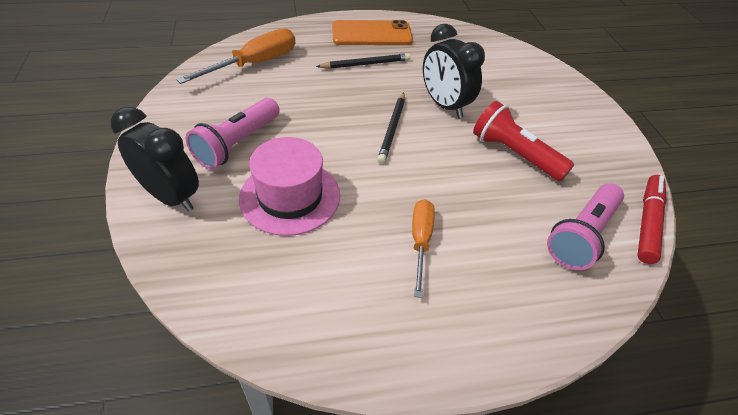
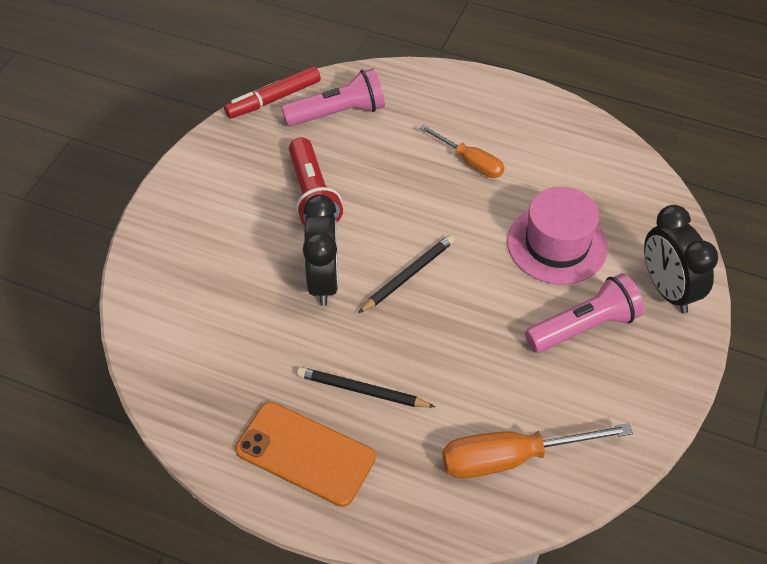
camera: 145 degrees left, 5 degrees up
(420, 241) = (470, 162): orange screwdriver -> orange screwdriver turned 90 degrees counterclockwise

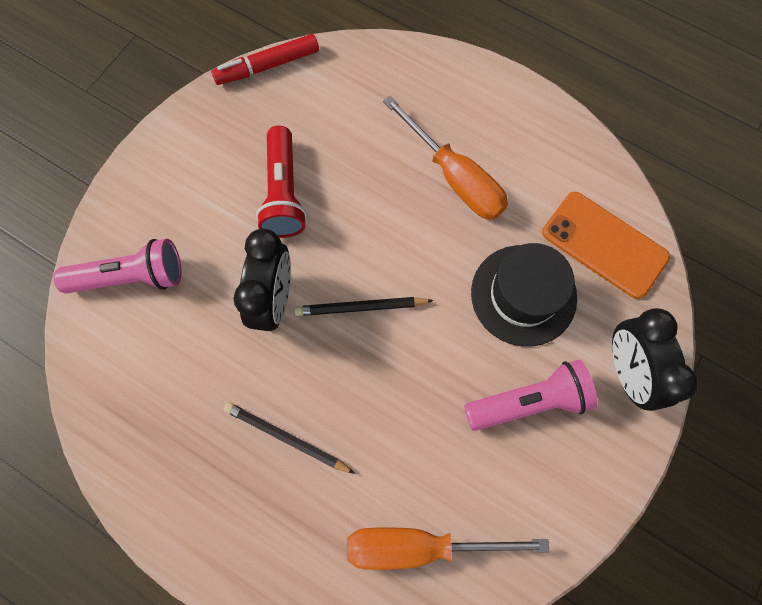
camera: 10 degrees right, 20 degrees up
(305, 454) = (215, 501): orange phone -> orange phone (604, 245)
(338, 113) = (330, 94): pink flashlight -> pink flashlight (131, 277)
(408, 275) = (361, 307): black pencil -> black pencil turned 150 degrees counterclockwise
(470, 162) = (455, 177): orange screwdriver -> orange screwdriver, size x1.57
(557, 244) = (523, 295): pink hat -> black hat

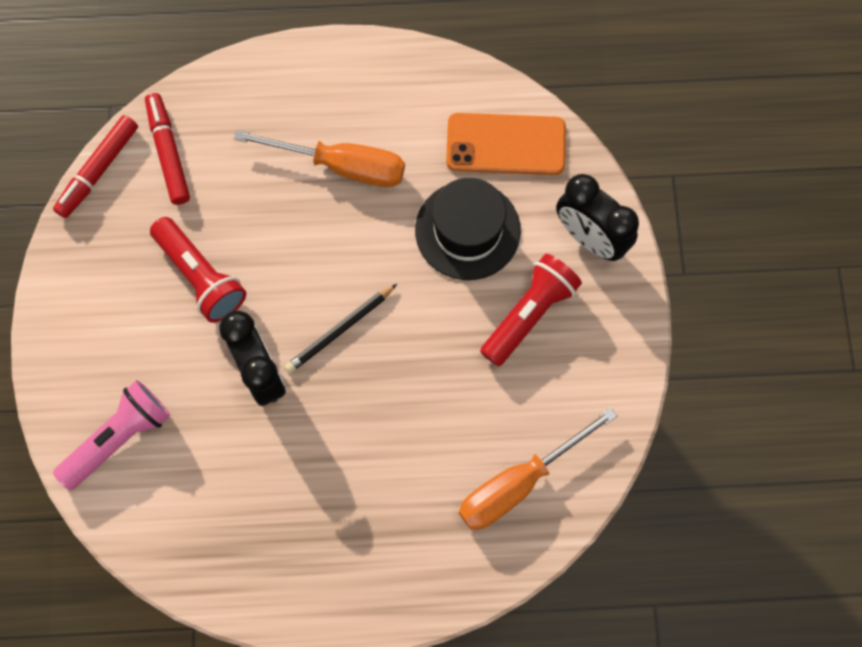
camera: 35 degrees left, 0 degrees up
(286, 438) = (354, 476): black pencil -> none
(328, 85) = (169, 152): none -> red marker
(529, 401) = (529, 314): pink flashlight -> red flashlight

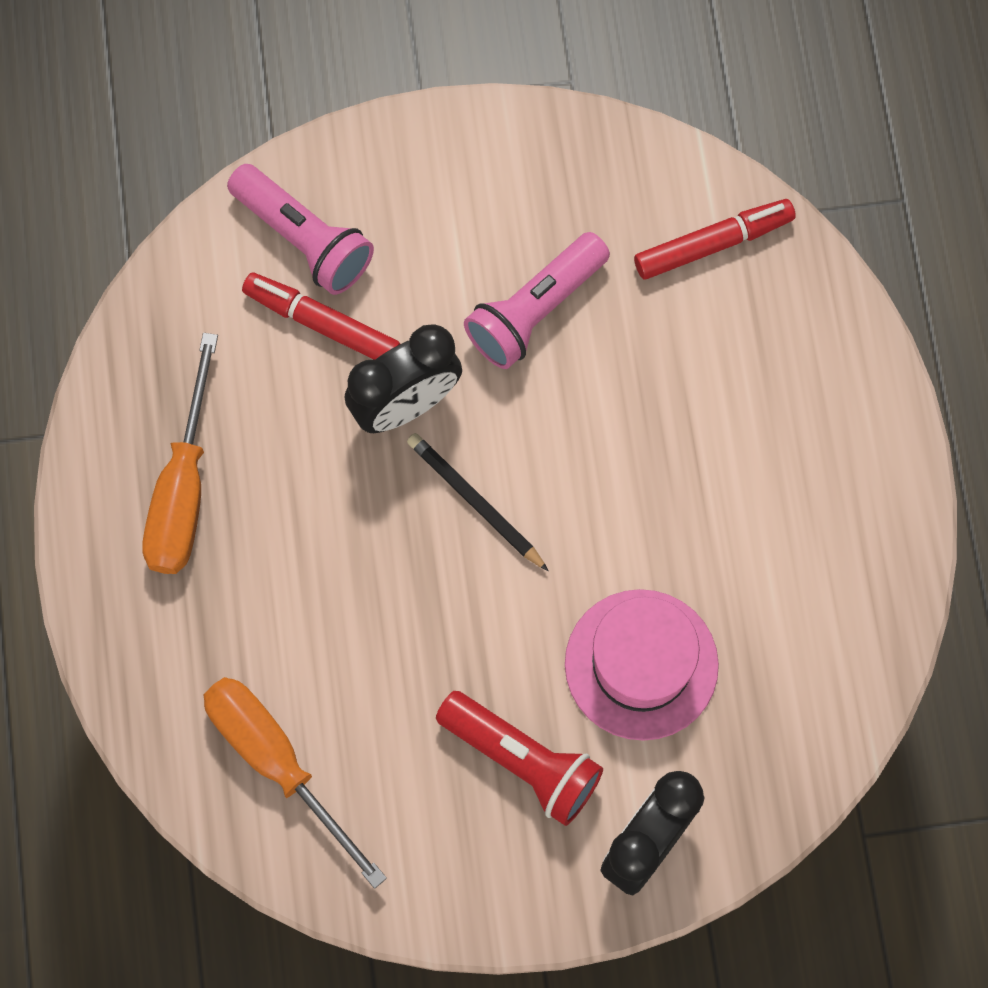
camera: 85 degrees right, 0 degrees up
(98, 170) = (676, 157): red marker -> red marker (322, 323)
(201, 277) = (535, 310): red flashlight -> pink flashlight
(341, 166) = (721, 479): orange screwdriver -> orange screwdriver (183, 488)
(467, 230) = (641, 664): black hat -> pink hat
(506, 144) = (783, 710): orange phone -> none

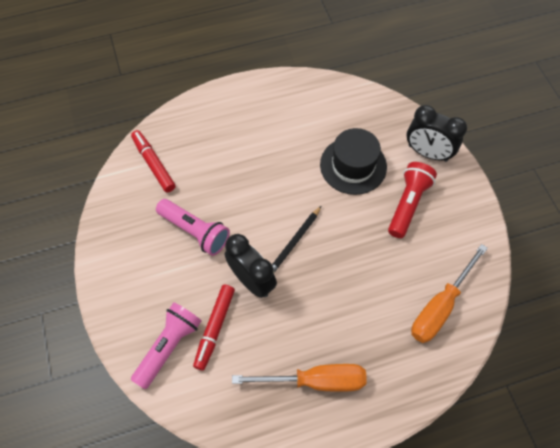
camera: 100 degrees left, 10 degrees down
(641, 664) = (353, 165): pink hat -> black hat

